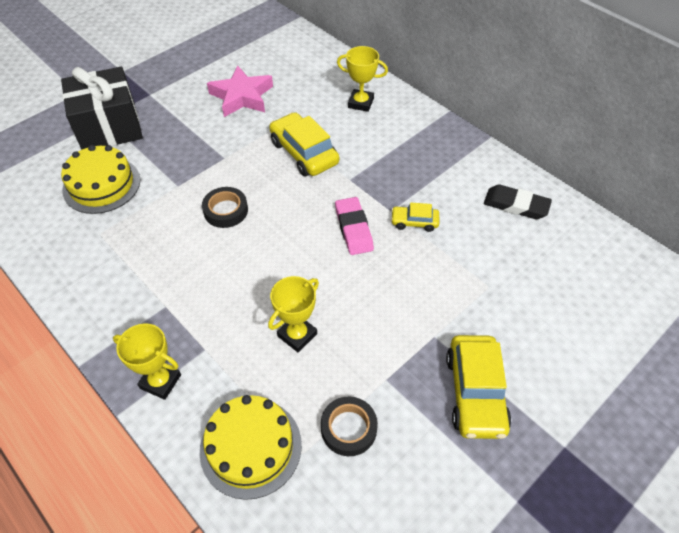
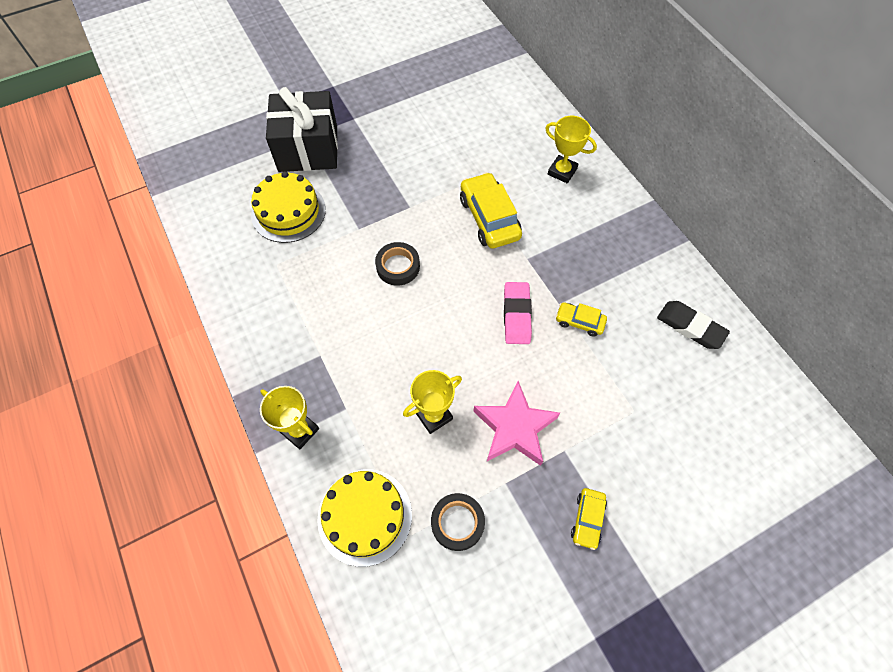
camera: 15 degrees right, 10 degrees up
(242, 96) = (443, 139): pink star -> pink star (514, 427)
(475, 393) = (587, 519): yellow car -> yellow car, size x0.54

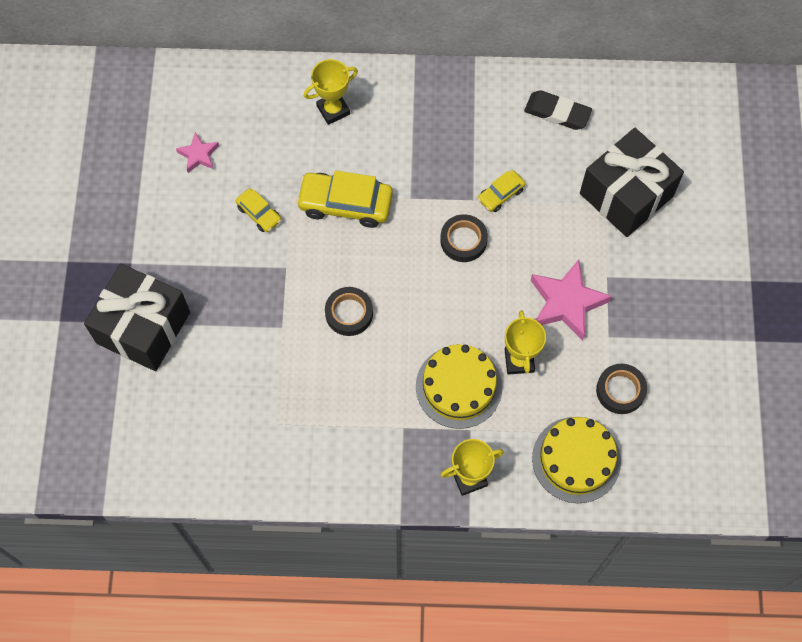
camera: 60 degrees left, 5 degrees up
(288, 212) = (217, 384): yellow cake -> yellow cake (458, 387)
(463, 113) = (198, 155): none -> pink star
(517, 315) = (463, 240): pink eraser -> black tape
(587, 519) = (670, 293): yellow car -> yellow car (259, 213)
(658, 426) = (626, 195): none -> black gift
(690, 327) = (557, 113): black eraser -> black eraser turned 45 degrees clockwise

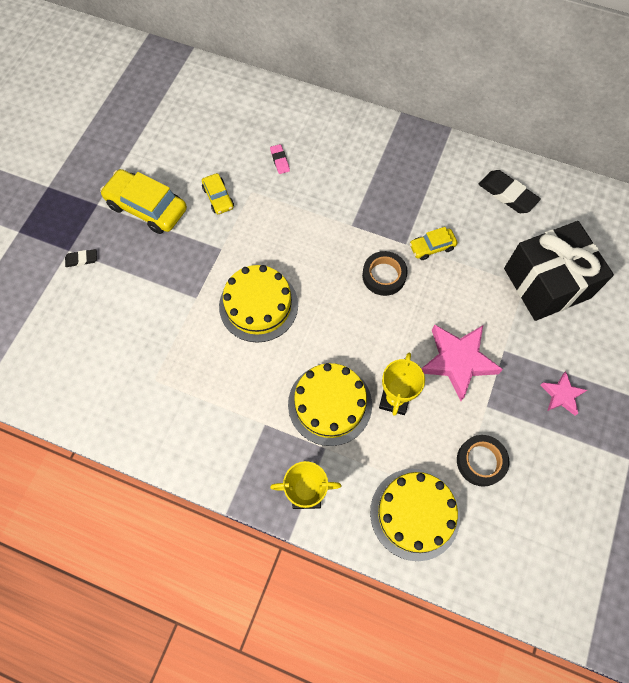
camera: 20 degrees right, 0 degrees up
(143, 327) = (82, 259): black gift -> black eraser
(198, 155) = (190, 137): pink star -> pink star (561, 395)
(307, 151) = (280, 160): none -> pink eraser
(333, 110) = (315, 135): yellow trophy -> none
(345, 204) = (293, 213): yellow car -> yellow car (147, 207)
(349, 313) = (258, 305): black tape -> yellow cake

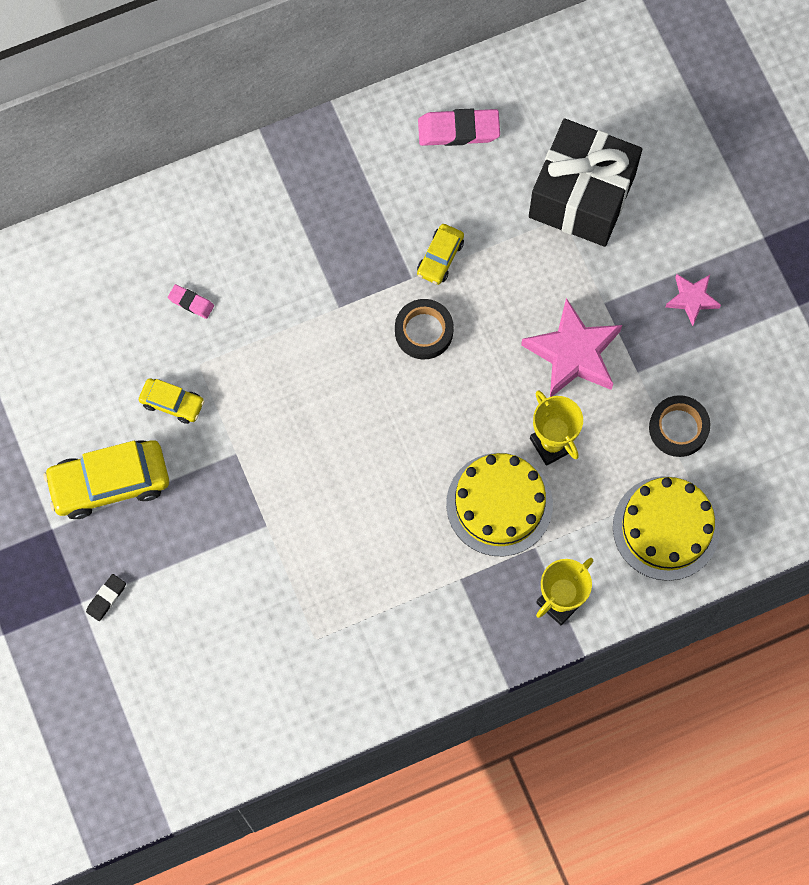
camera: 45 degrees left, 5 degrees up
(258, 305) = (335, 475): yellow cake -> none
(507, 194) = (458, 130): black eraser -> pink eraser

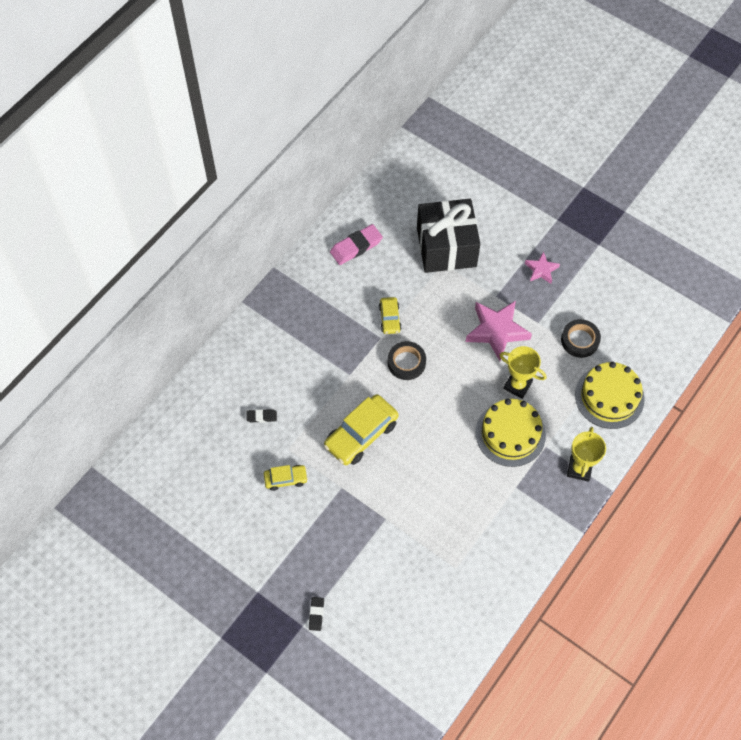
camera: 30 degrees left, 10 degrees down
(109, 483) = (276, 545): yellow car -> yellow car (361, 434)
(191, 302) = (261, 417): pink eraser -> black eraser

